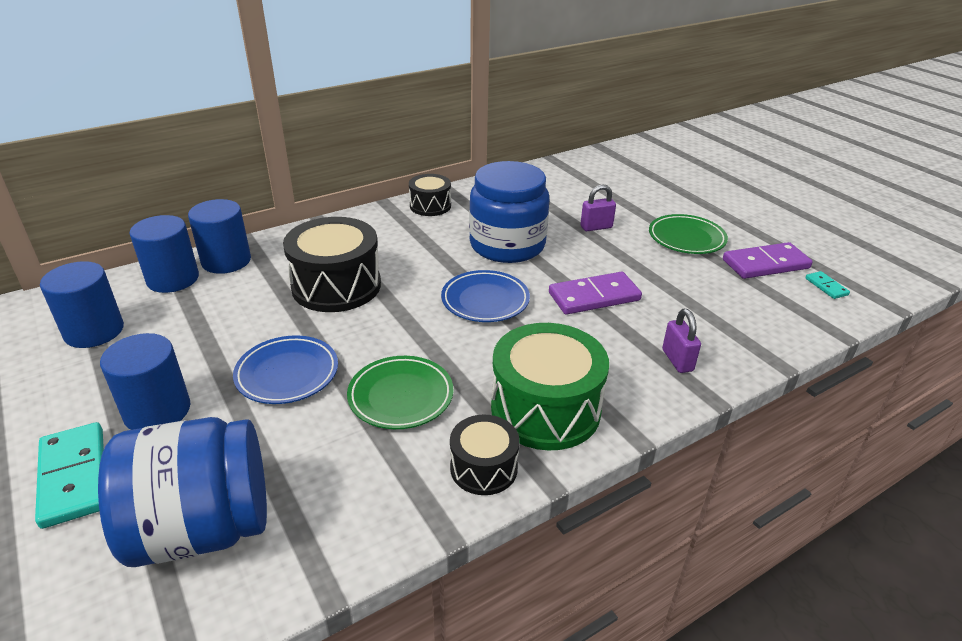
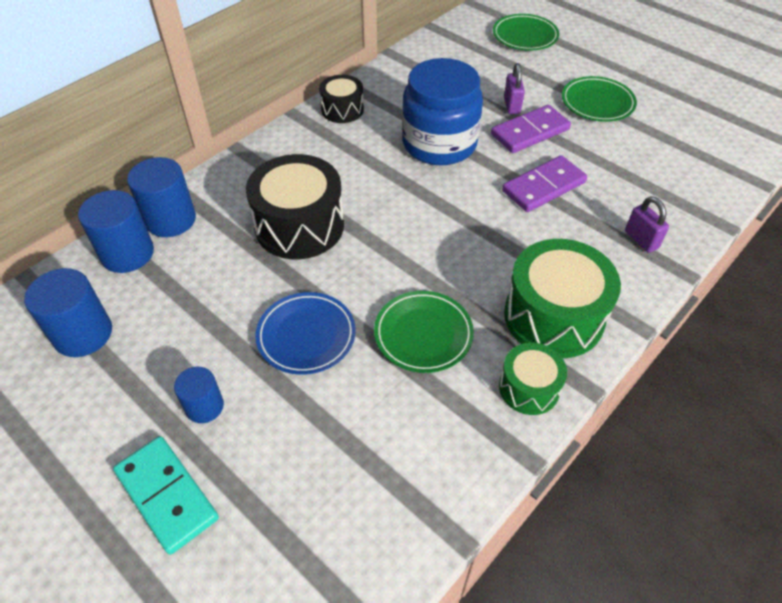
camera: 15 degrees left, 15 degrees up
(157, 411) = (204, 406): blue cylinder -> blue cylinder, size x0.62
(203, 528) = (318, 511): blue jar -> none
(483, 468) = (529, 388): black drum -> green drum
(485, 300) = (448, 212): blue plate -> none
(596, 227) = (512, 105): purple padlock -> purple padlock turned 60 degrees counterclockwise
(638, 177) = (525, 36): none -> green plate
(765, 264) = (675, 119): purple domino -> purple domino (530, 132)
(826, 286) = (732, 134): turquoise domino -> none

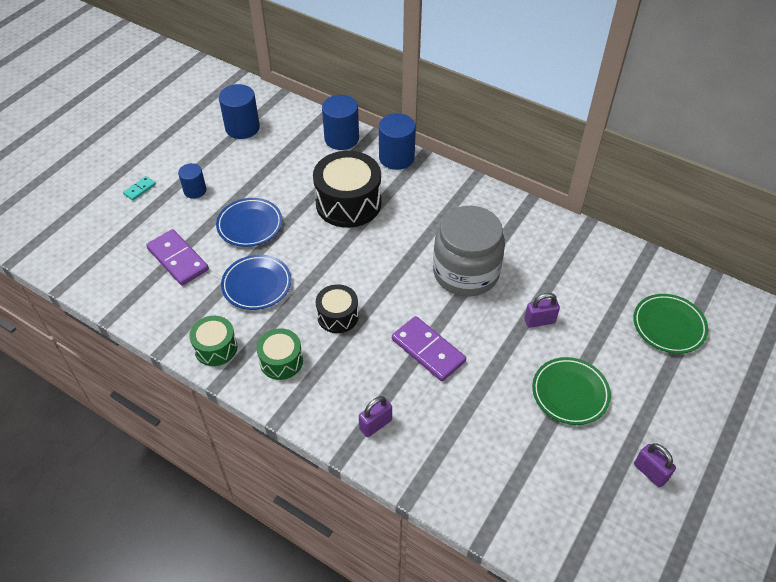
camera: 80 degrees right, 0 degrees up
(127, 253) = (307, 127): blue cylinder -> blue cylinder (396, 158)
(166, 495) = (139, 189): turquoise domino -> turquoise domino, size x0.49
(342, 110) = (491, 203): black drum -> black drum (338, 316)
(423, 334) = (257, 285): green plate -> blue plate
(439, 143) = (466, 272): blue jar -> grey jar
(530, 132) = (503, 337): purple domino -> purple domino (178, 259)
(553, 316) = (281, 361): green drum -> green drum, size x0.56
(675, 77) = (650, 472): none -> purple padlock

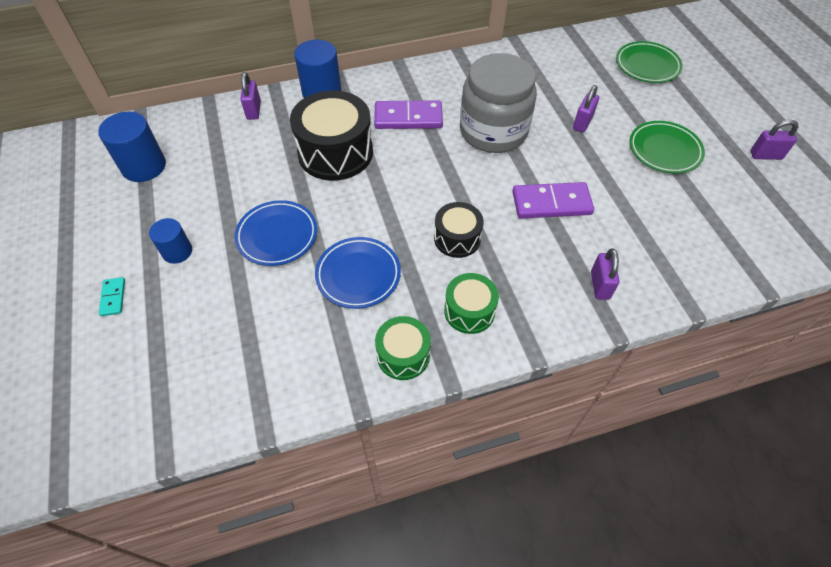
camera: 50 degrees left, 5 degrees up
(178, 259) = (253, 320): purple domino -> purple domino (408, 117)
(341, 138) = (253, 110): blue cylinder -> purple padlock

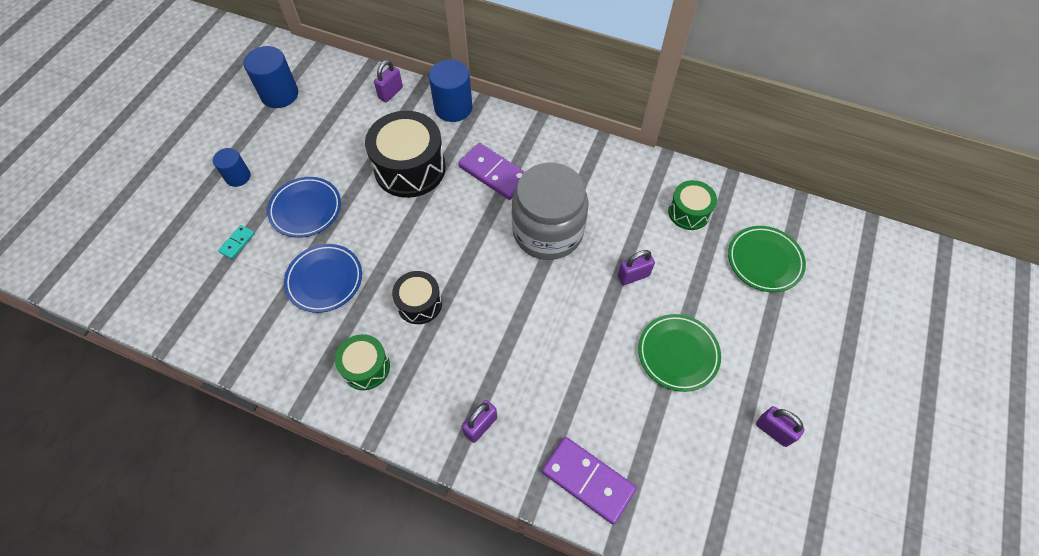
camera: 40 degrees right, 5 degrees up
(113, 297) = (175, 184): turquoise domino -> turquoise domino (237, 243)
(403, 355) = (290, 363): green drum -> green drum (689, 212)
(551, 203) = (522, 329): purple domino -> purple domino (588, 480)

